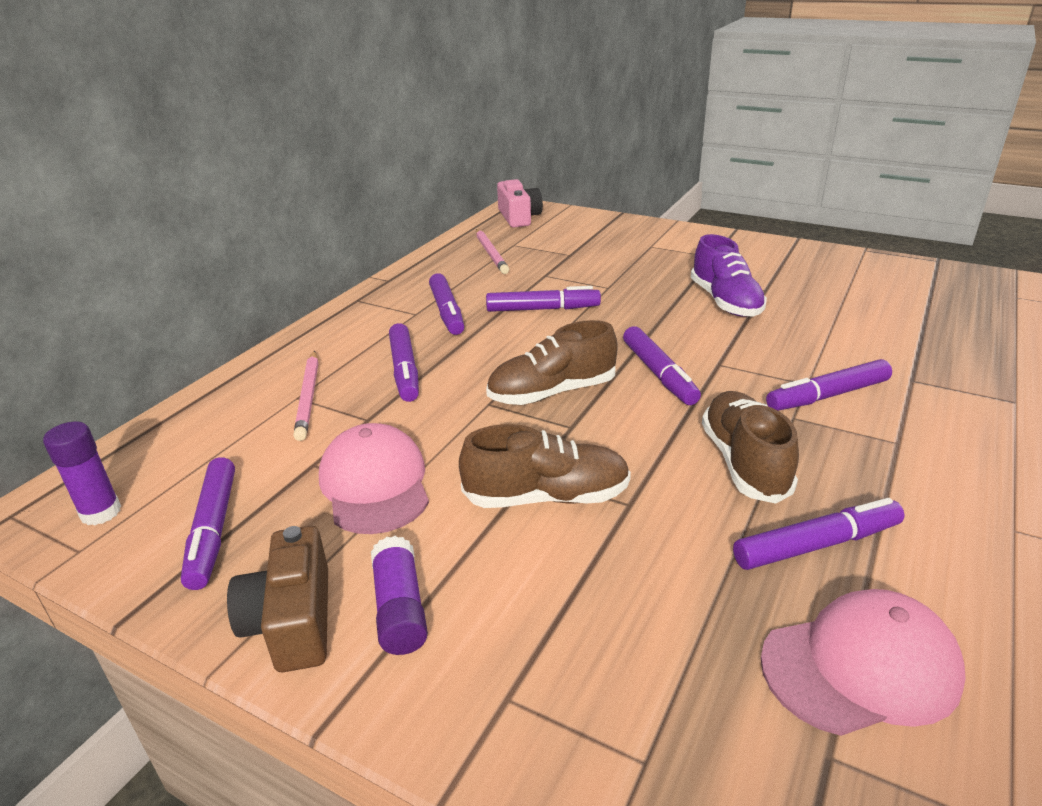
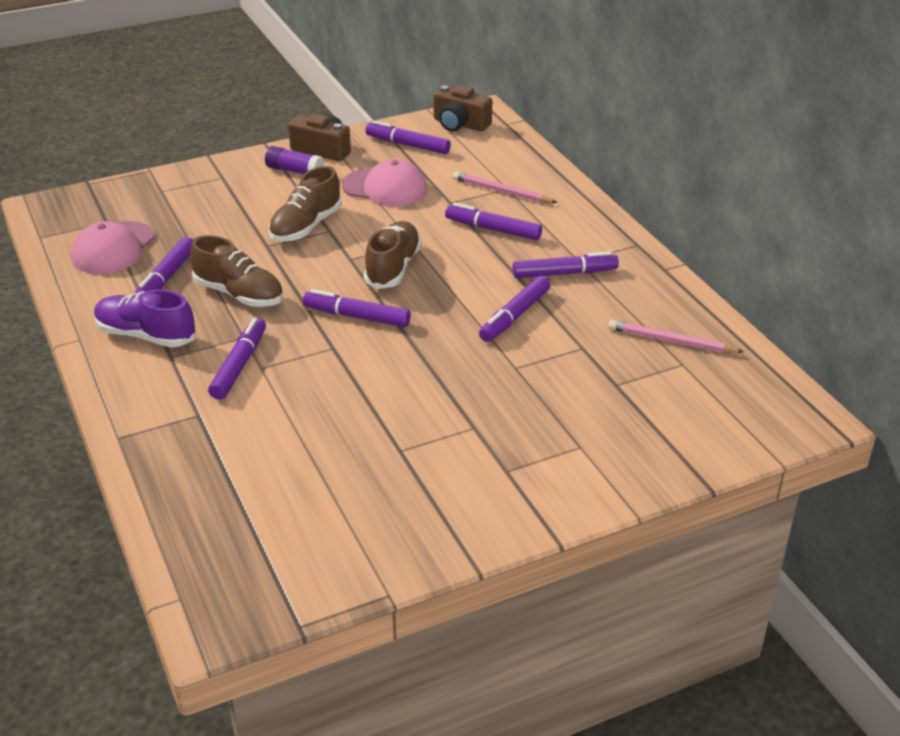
camera: 125 degrees right, 5 degrees up
(101, 512) = (460, 124): purple glue stick -> brown camera
(446, 312) = (564, 273): purple marker -> purple marker turned 150 degrees clockwise
(519, 217) = (768, 403): pink camera -> none
(725, 302) = (409, 411): purple shoe -> purple shoe (146, 335)

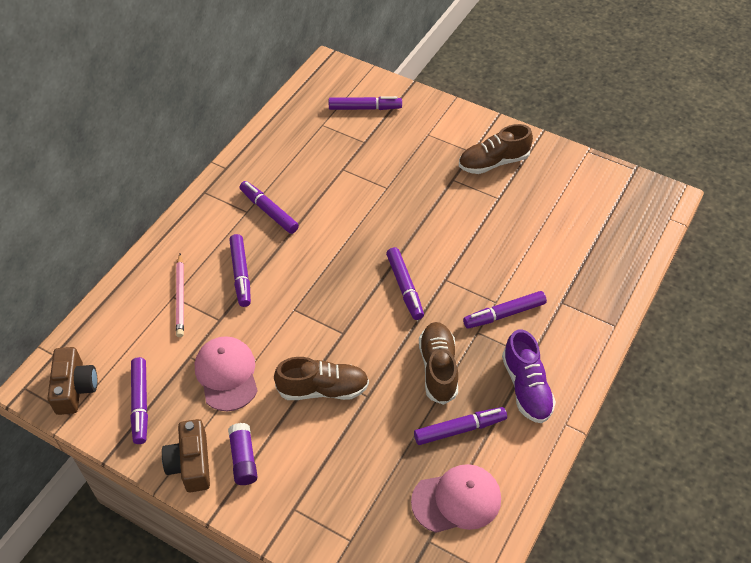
camera: 125 degrees left, 15 degrees up
(393, 268) = (334, 302): brown shoe -> brown shoe (493, 162)
(514, 316) = (337, 212): purple marker -> purple marker (365, 108)
(671, 341) = (304, 136): pink pencil -> none

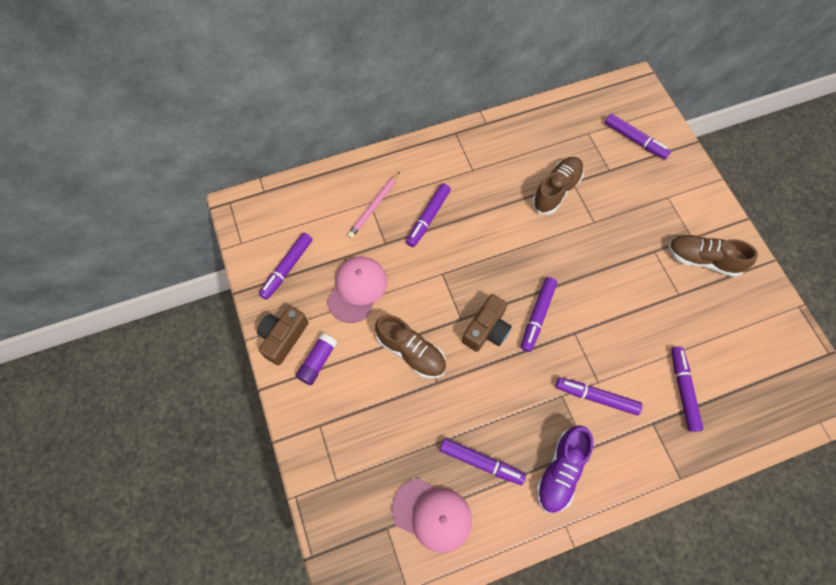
camera: 40 degrees right, 15 degrees up
(75, 388) = (257, 225): brown camera -> brown camera (486, 329)
(269, 211) = (488, 180): purple marker -> purple marker (683, 390)
(438, 368) = (506, 401): brown shoe -> brown shoe (556, 190)

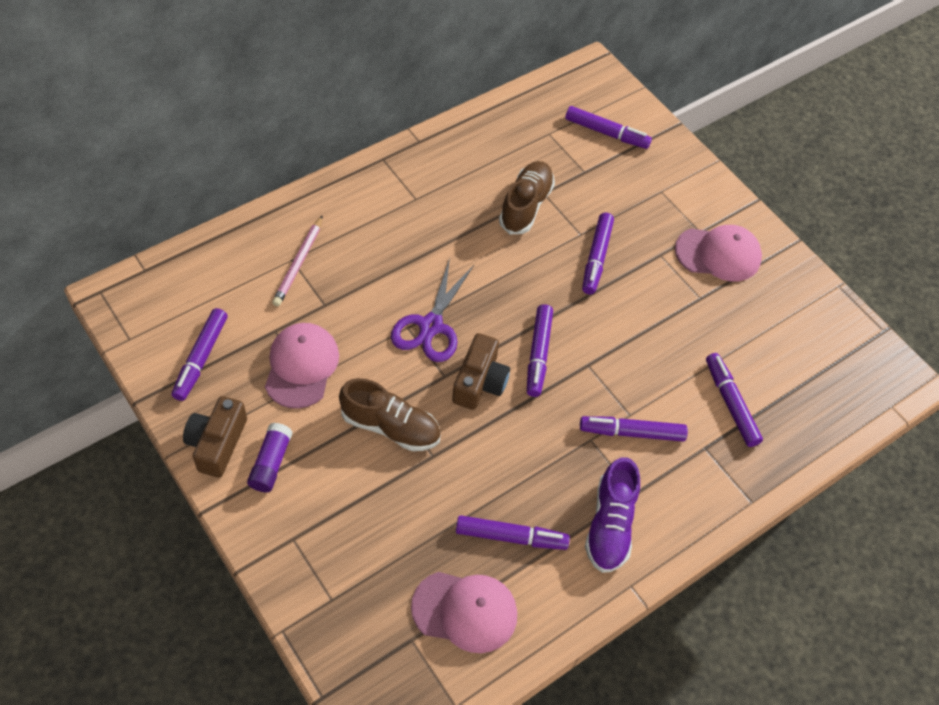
camera: 20 degrees left, 10 degrees down
(428, 218) = (373, 265): purple marker -> purple marker (596, 258)
(460, 276) = (431, 326): none -> purple scissors
(702, 259) = (718, 254): brown shoe -> pink cap

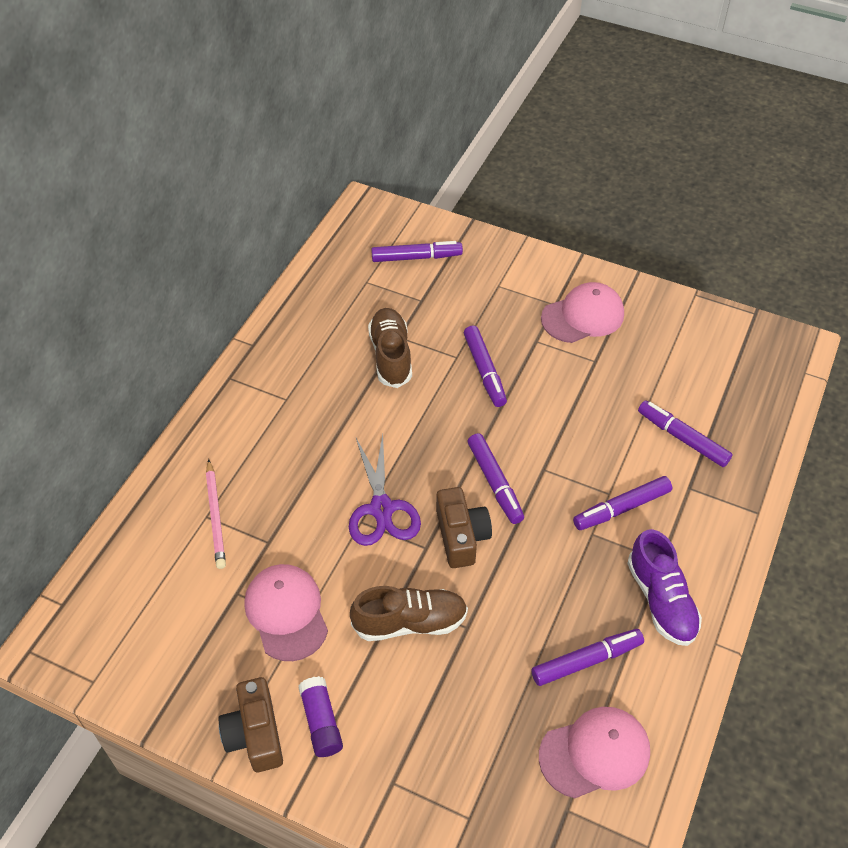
camera: 25 degrees left, 5 degrees down
(201, 358) = (181, 660): purple marker -> none

